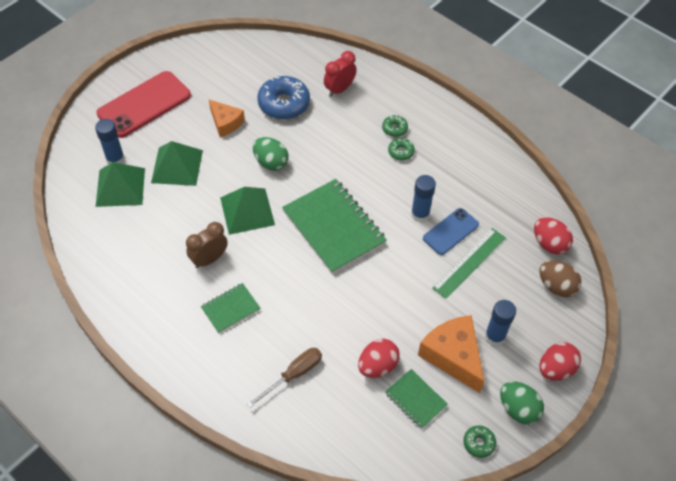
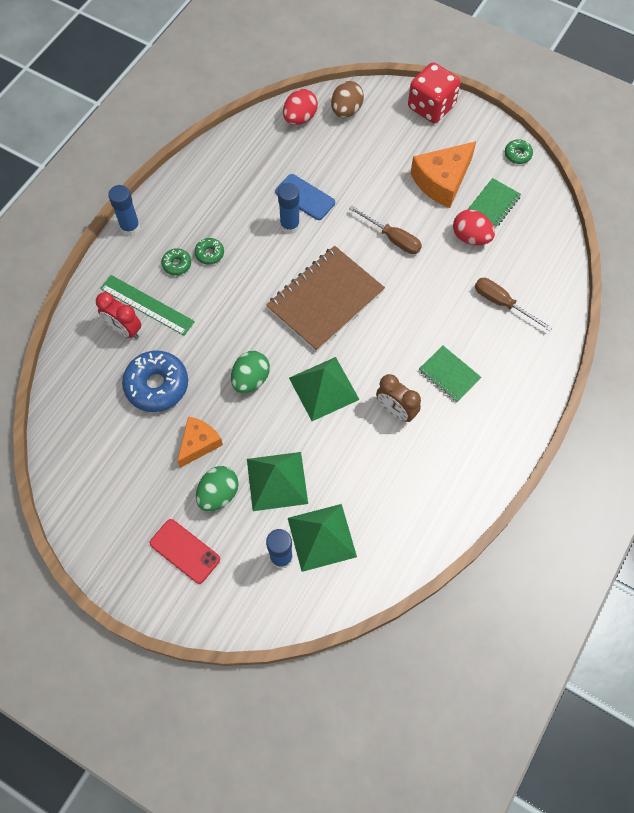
camera: 100 degrees left, 10 degrees up
(144, 104) = (185, 551): red phone -> red phone, size x0.58
(334, 227) = (325, 300): green notebook -> brown notebook
(390, 295) = (392, 238): none -> brown screwdriver
(469, 262) = (338, 178): green ruler -> green ruler (147, 305)
(494, 336) = (412, 152): blue glue stick -> blue glue stick (130, 227)
(518, 409) = (477, 130): green egg -> green egg (218, 494)
(555, 369) = (431, 107): red egg -> red dice

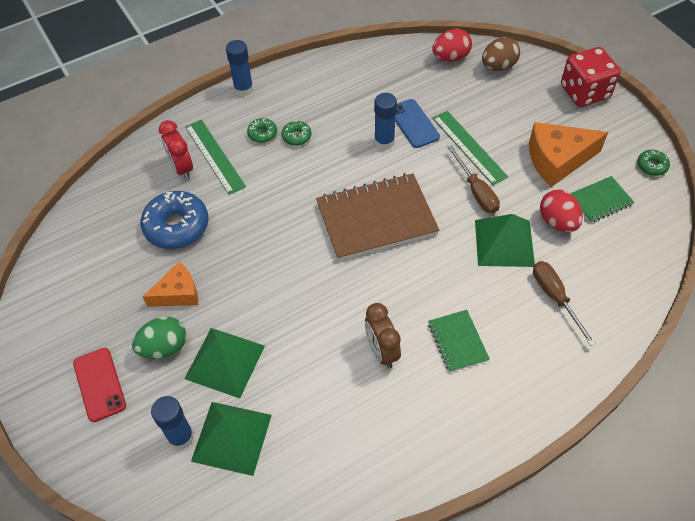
camera: 30 degrees right, 10 degrees down
(251, 379) = (262, 258): green egg -> none
(323, 388) = (324, 297): green pyramid -> green pyramid (504, 243)
(364, 199) = (469, 147): none -> green ruler

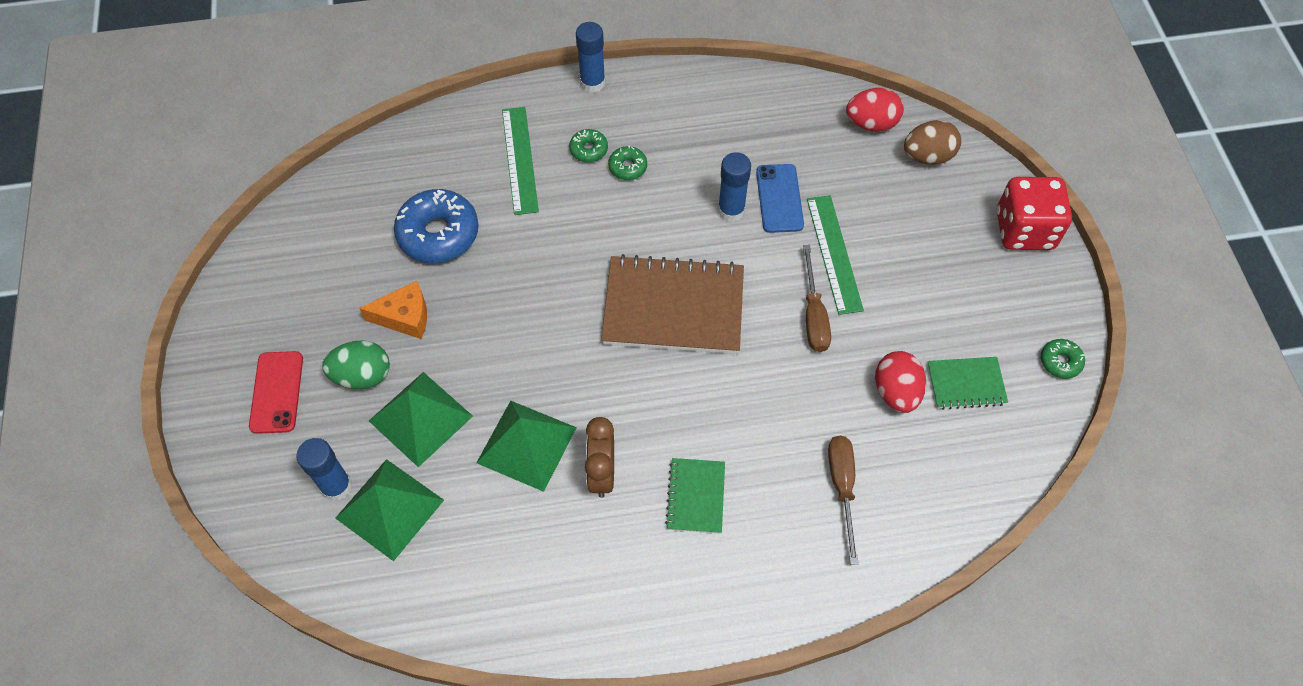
camera: 20 degrees right, 5 degrees up
(182, 168) = (475, 162): red clock -> none
(504, 243) = (814, 394): green pyramid -> green pyramid (526, 445)
(557, 160) = (939, 310): orange cheese -> none

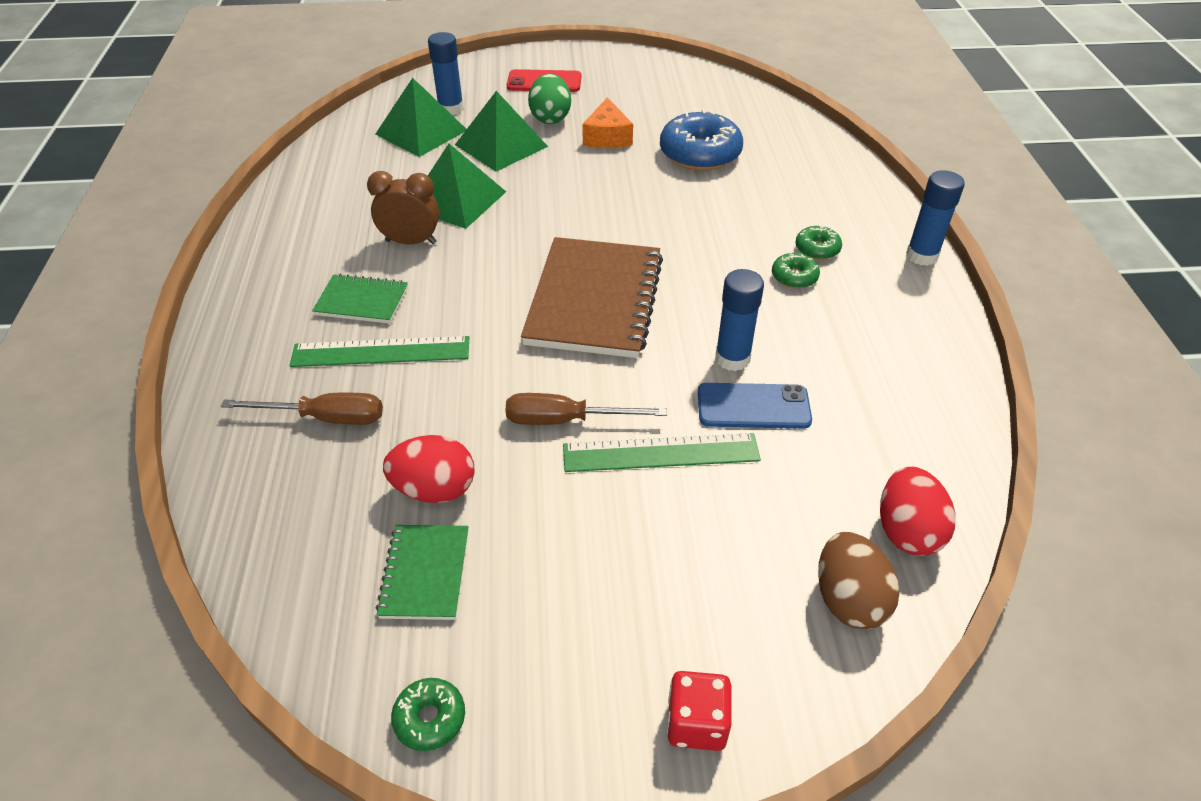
camera: 95 degrees right, 15 degrees down
(520, 160) = (797, 202): green ruler -> green ruler (381, 352)
(1024, 230) = (696, 723): red dice -> red dice, size x0.57

